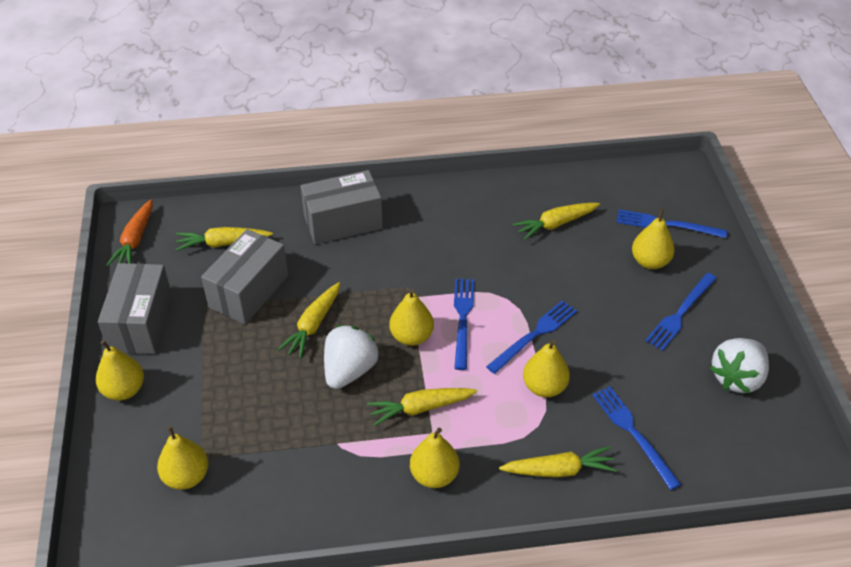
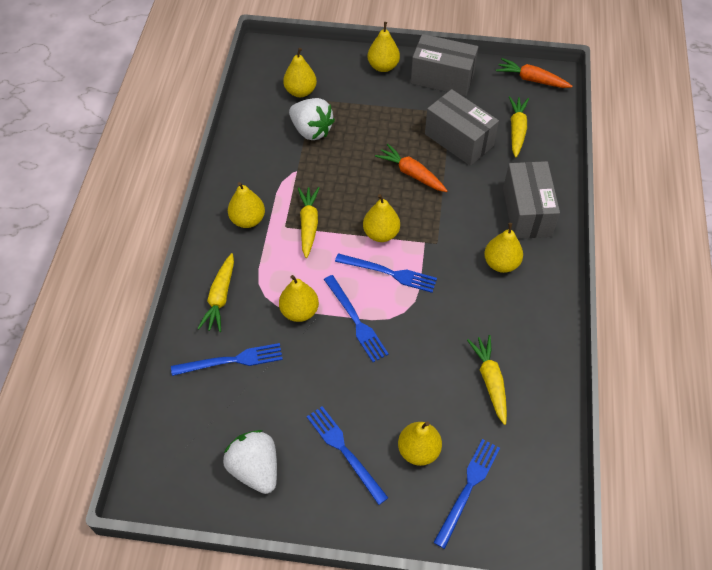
camera: 105 degrees right, 10 degrees up
(313, 325) = (412, 174): yellow carrot -> orange carrot
(349, 371) = (359, 188): white strawberry -> white strawberry (311, 130)
(417, 233) = (501, 263): none -> yellow pear

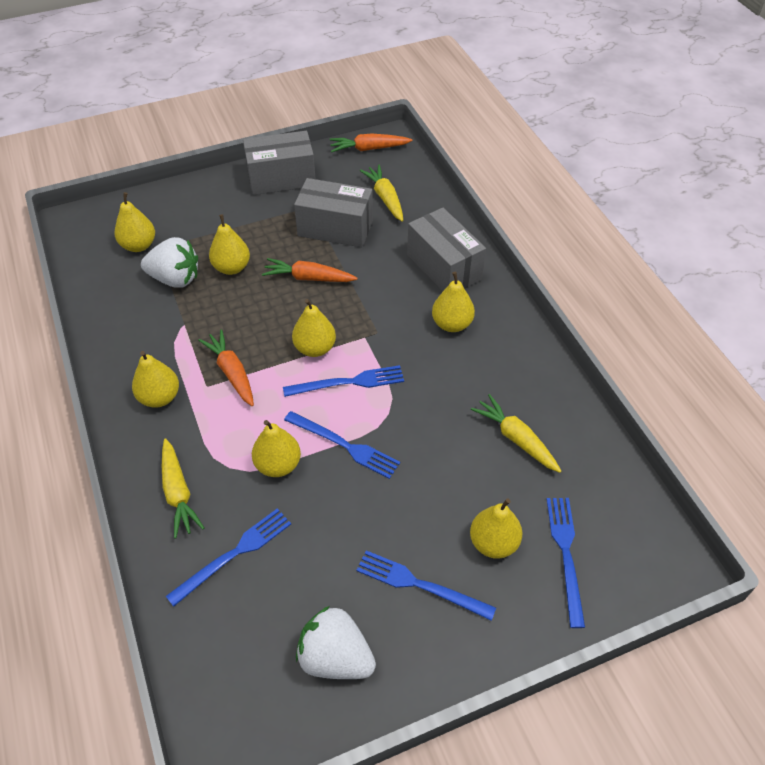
camera: 30 degrees left, 5 degrees down
(308, 225) = (232, 373): yellow carrot -> orange carrot
(383, 66) = (213, 189): yellow pear -> yellow pear (232, 267)

